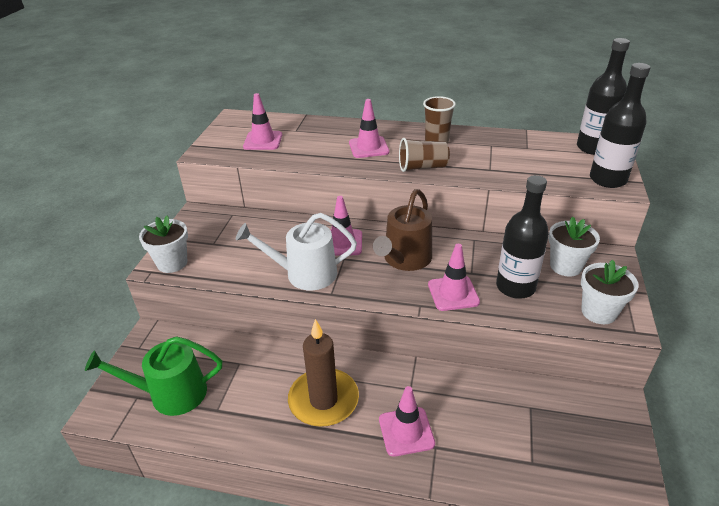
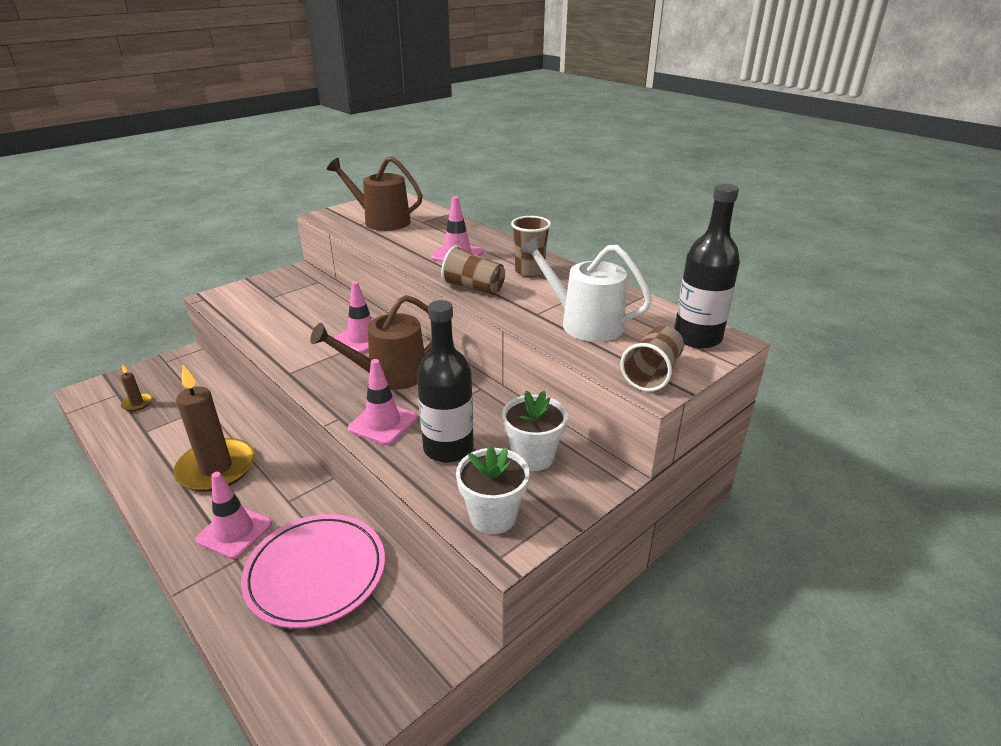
camera: 35 degrees right, 5 degrees down
(171, 394) = (137, 403): green watering can -> brown candle
(172, 263) = (225, 299): white flower pot -> none
(263, 141) = (382, 221): pink traffic cone -> brown watering can
(304, 274) = (295, 348): white watering can -> white watering can (584, 323)
(496, 419) = (316, 573): none -> pink plate
(608, 179) = (652, 374): black bottle -> brown cup

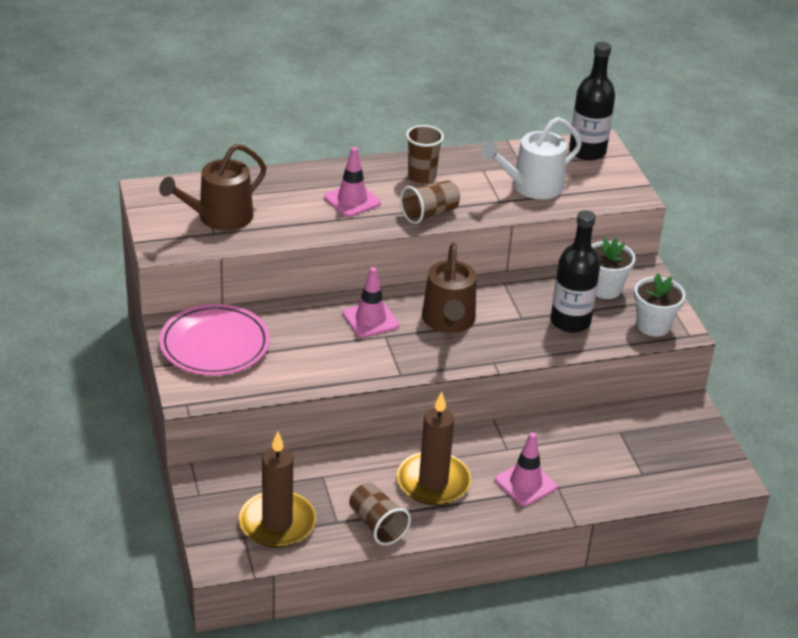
camera: 65 degrees left, 5 degrees up
(137, 403) = (277, 523): brown candle -> brown candle, size x2.32
(316, 573) = (596, 450): pink plate -> pink plate (215, 345)
(382, 423) = (517, 343): pink traffic cone -> none
(652, 374) = (618, 188): brown cup -> brown cup (377, 525)

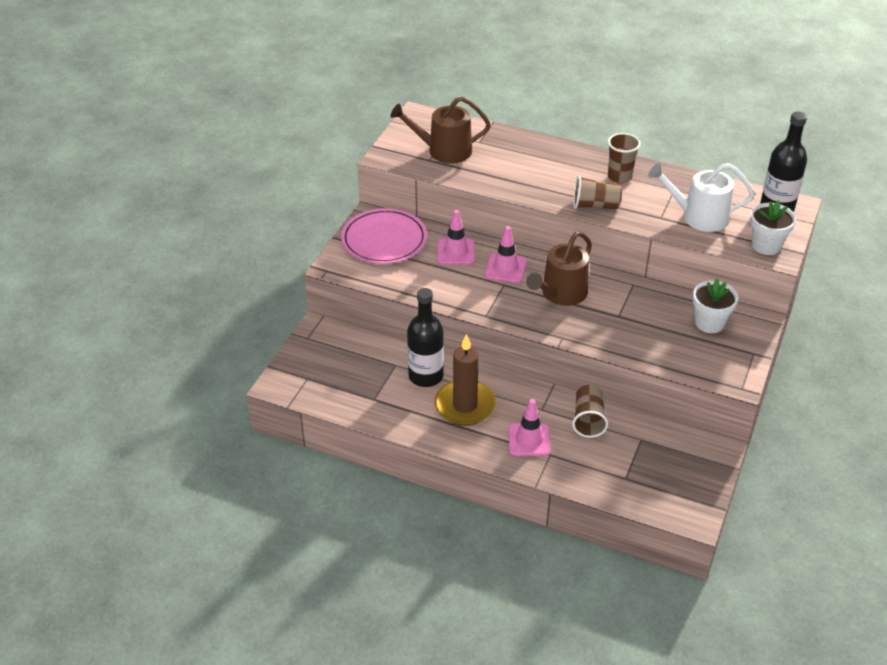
camera: 40 degrees right, 5 degrees up
(277, 523) = (336, 380): brown candle -> none
(352, 200) = (548, 174): pink traffic cone -> pink traffic cone (456, 252)
(377, 525) = (397, 415): brown cup -> brown cup (588, 420)
(570, 321) = (654, 335): black bottle -> black bottle (426, 376)
(653, 326) = (718, 368): white flower pot -> white flower pot (766, 245)

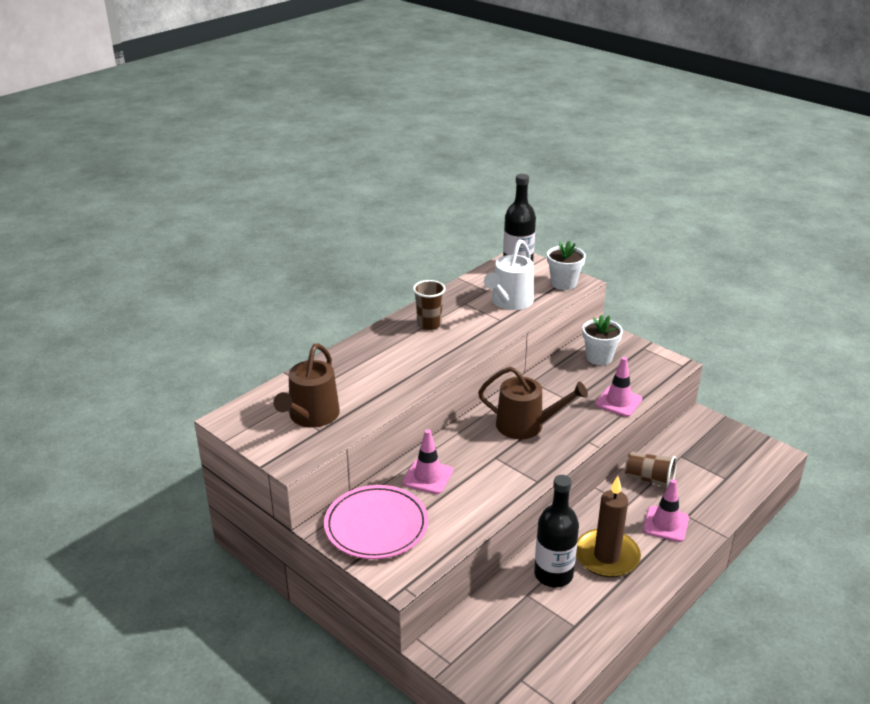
camera: 70 degrees left, 10 degrees down
(505, 268) = (472, 450): pink traffic cone -> pink traffic cone (618, 402)
(561, 294) = (526, 425): brown watering can -> brown watering can turned 45 degrees counterclockwise
(595, 205) = (464, 348): brown cup -> none

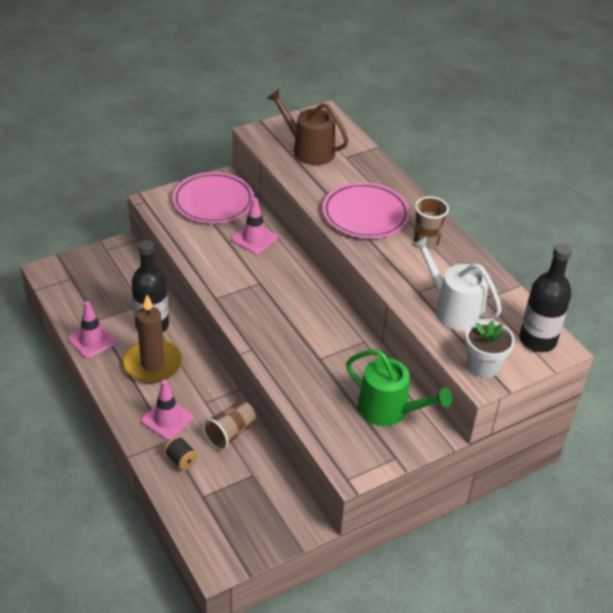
camera: 105 degrees right, 10 degrees up
(408, 362) = (365, 214): none -> pink plate
(526, 425) = (295, 315): brown watering can -> none
(599, 357) = (389, 410): white flower pot -> green watering can
(618, 402) = (302, 394): pink traffic cone -> pink traffic cone (92, 340)
(701, 501) = (181, 460): none -> black spool

